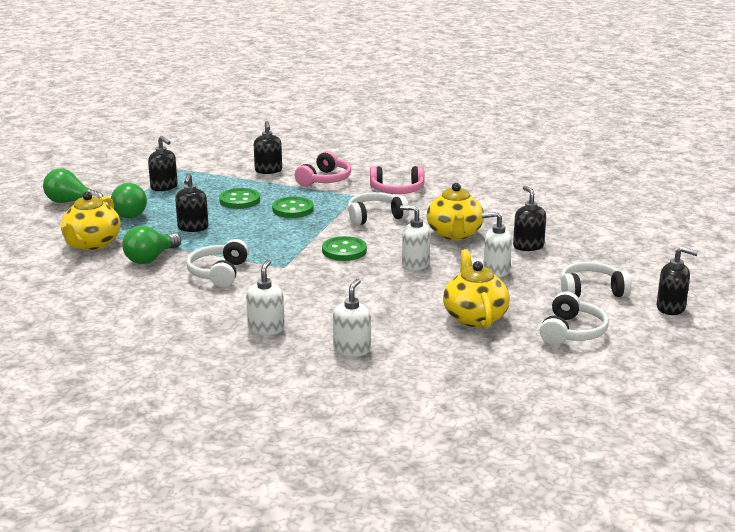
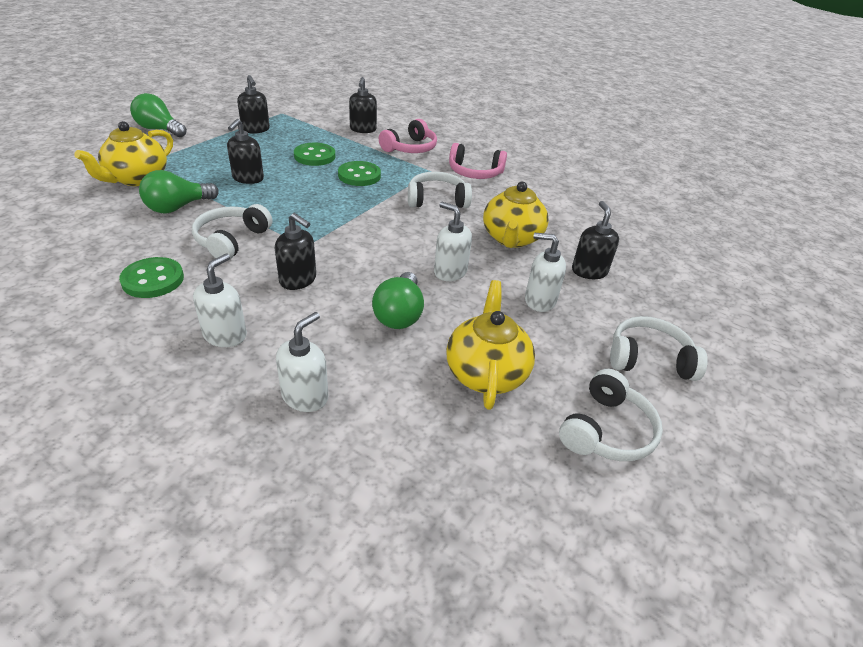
camera: 10 degrees right, 15 degrees up
(131, 213) = (203, 151): green light bulb -> green light bulb (399, 314)
(344, 251) = (381, 237): green button -> green button (153, 280)
(671, 308) = (752, 414): black soap dispenser -> black soap dispenser (298, 280)

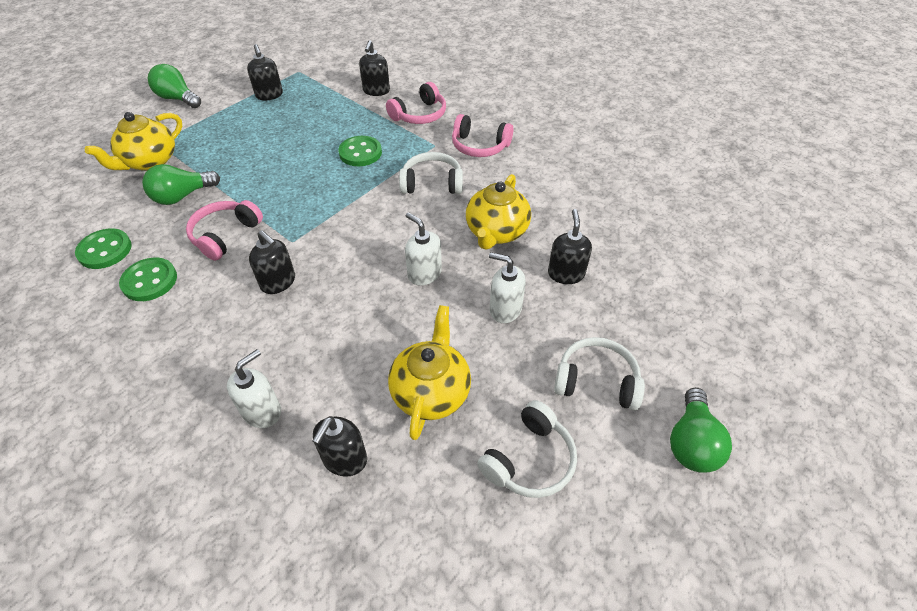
camera: 10 degrees right, 10 degrees up
(225, 335) = (204, 343): white soap dispenser -> none
(232, 240) = (225, 235): white headphones -> pink headphones
(248, 178) = (252, 159): black soap dispenser -> black soap dispenser (344, 459)
(314, 156) = (321, 128): green button -> green button (105, 250)
(399, 314) = (364, 323): green light bulb -> green light bulb (691, 442)

